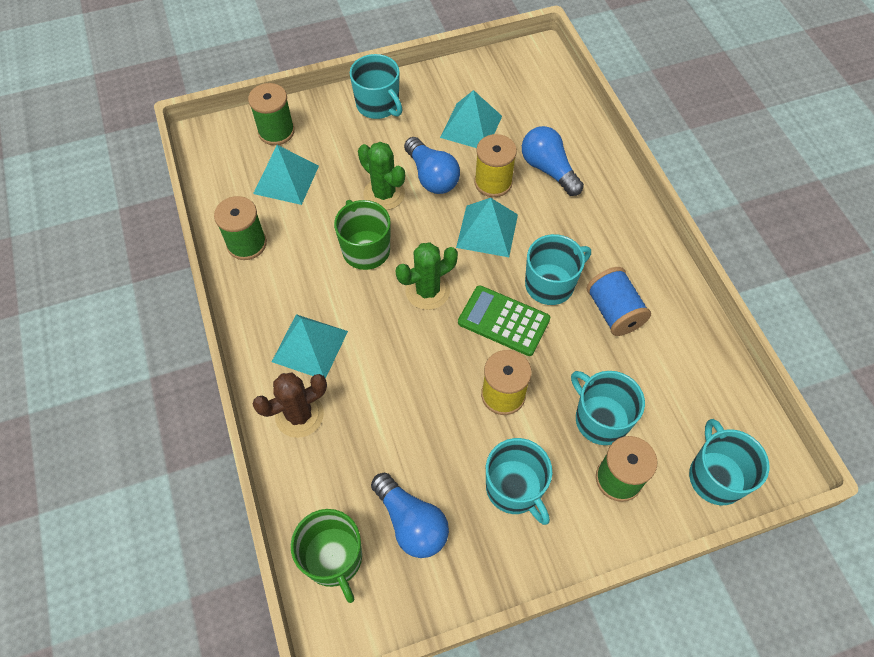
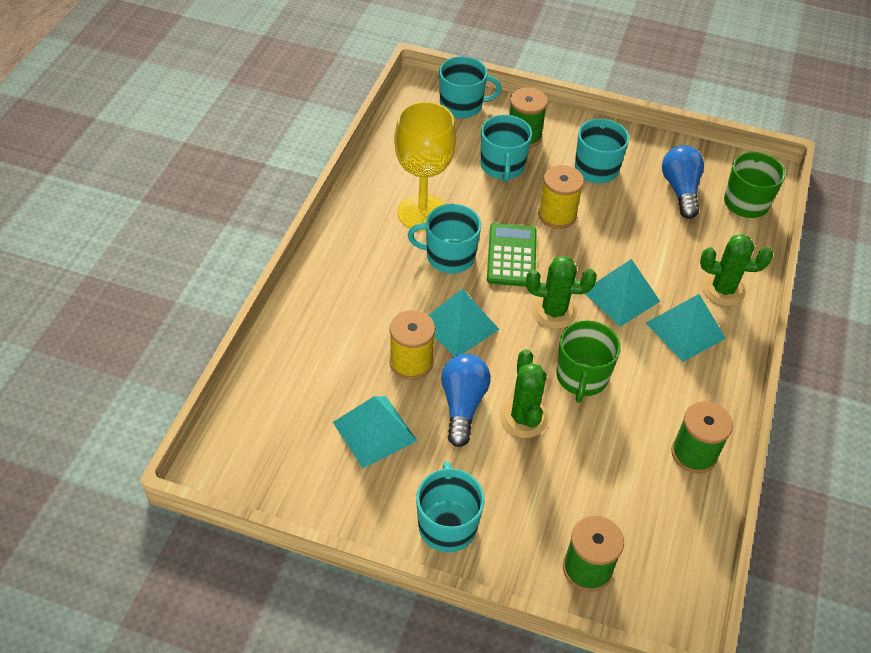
camera: 145 degrees left, 10 degrees down
(286, 179) = (612, 499): turquoise pyramid -> turquoise pyramid (620, 296)
(299, 415) = (723, 289): brown cactus -> green cactus
(503, 321) = (512, 255): green calculator -> green calculator turned 150 degrees counterclockwise
(548, 169) = (349, 341): blue light bulb -> none
(614, 312) = (422, 212): blue spool -> yellow goblet
(715, 476) = (462, 105): turquoise mug -> turquoise mug turned 120 degrees counterclockwise

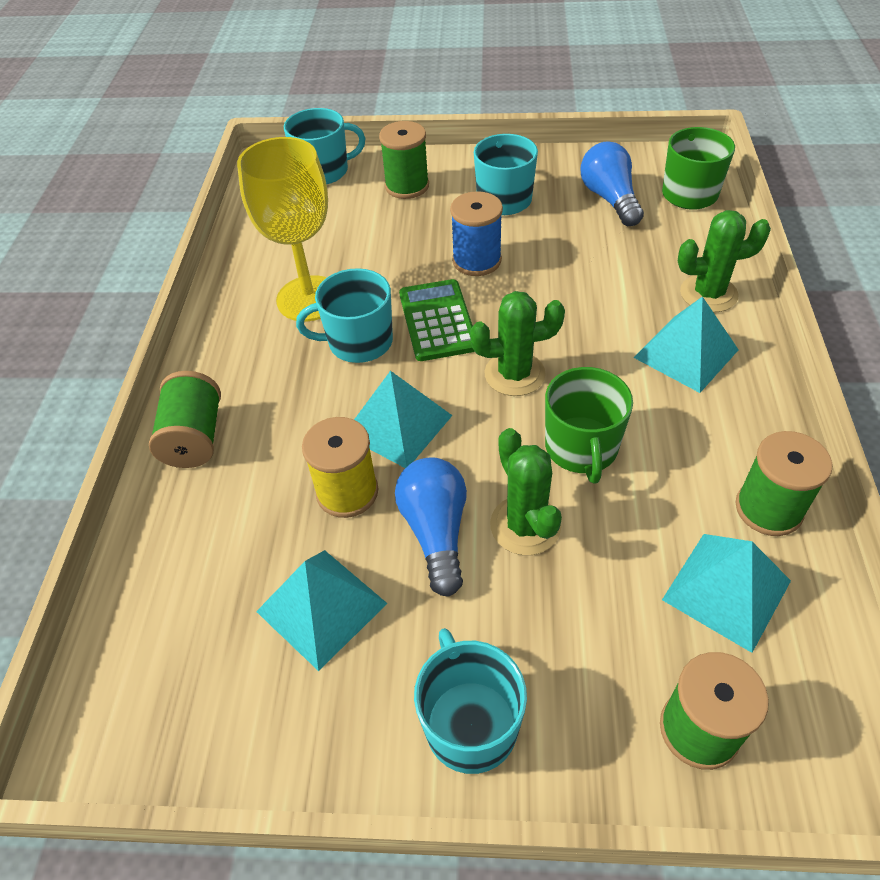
camera: 10 degrees left, 0 degrees up
(317, 296) = (195, 437): none -> green spool
(502, 166) = (392, 223): turquoise mug -> none
(557, 215) = (476, 260): yellow spool -> blue spool
(620, 296) = (590, 333): turquoise pyramid -> turquoise pyramid (726, 590)

